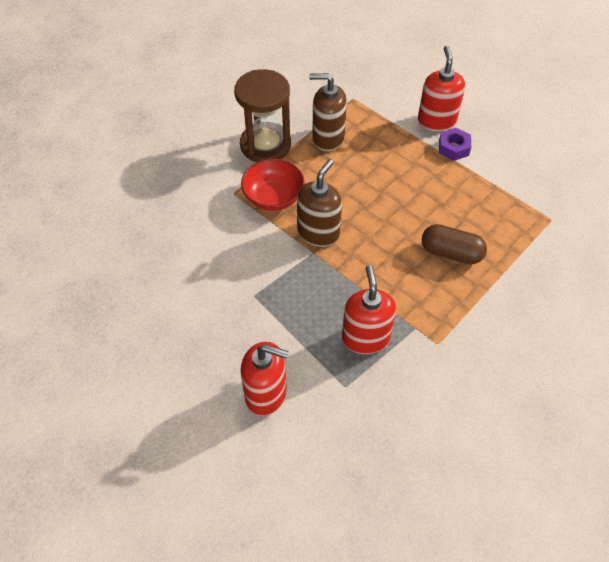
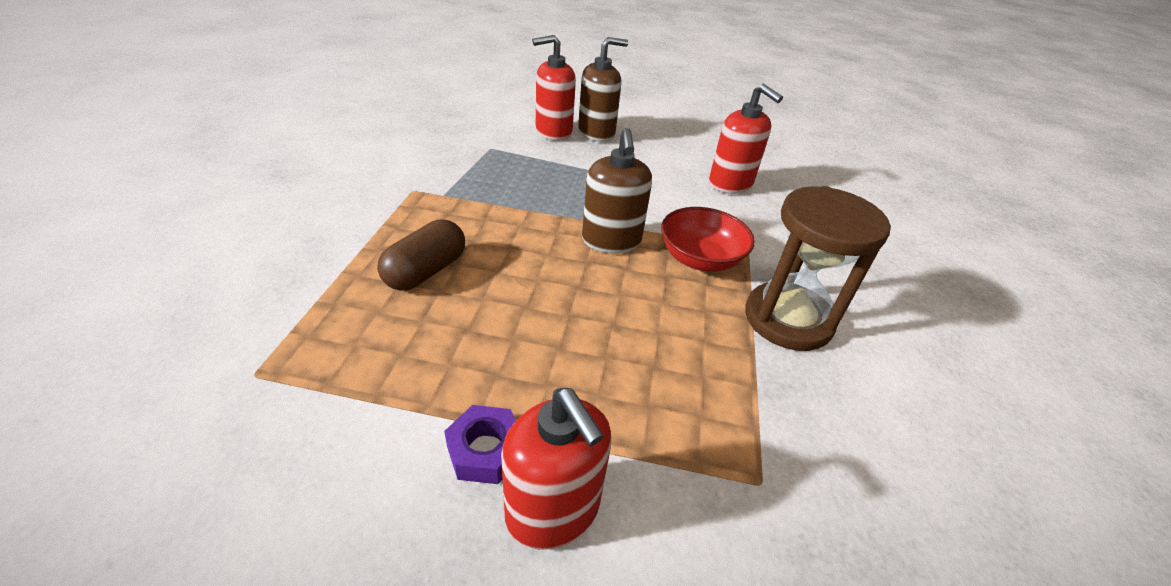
camera: 145 degrees right, 15 degrees down
(328, 138) = (719, 369): brown soap dispenser -> brown soap dispenser (596, 133)
(365, 338) = (492, 176): red soap dispenser -> red soap dispenser (730, 184)
(451, 253) = (426, 271): brown capsule -> brown capsule turned 45 degrees counterclockwise

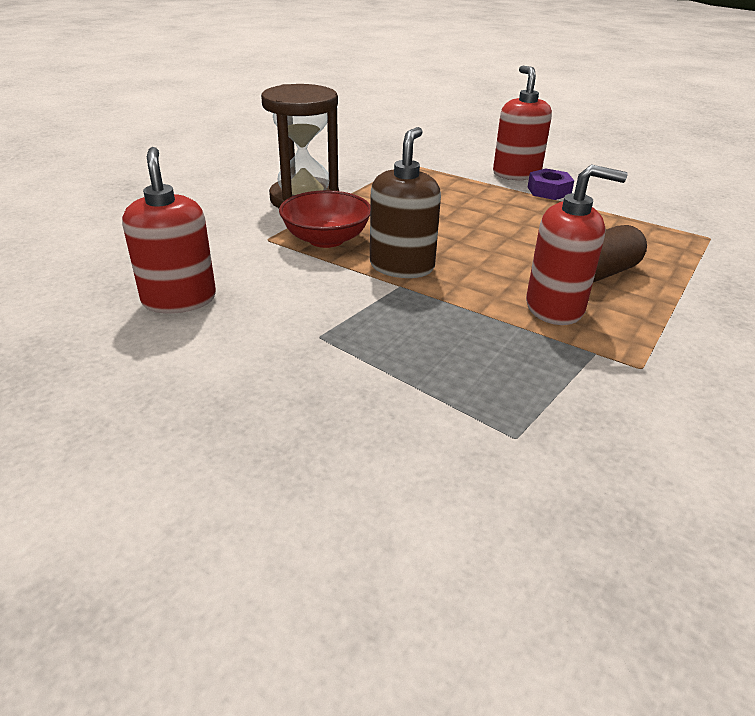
camera: 155 degrees left, 5 degrees down
(553, 132) = (371, 462): red soap dispenser -> red soap dispenser (555, 307)
(596, 133) = (281, 441): brown soap dispenser -> none

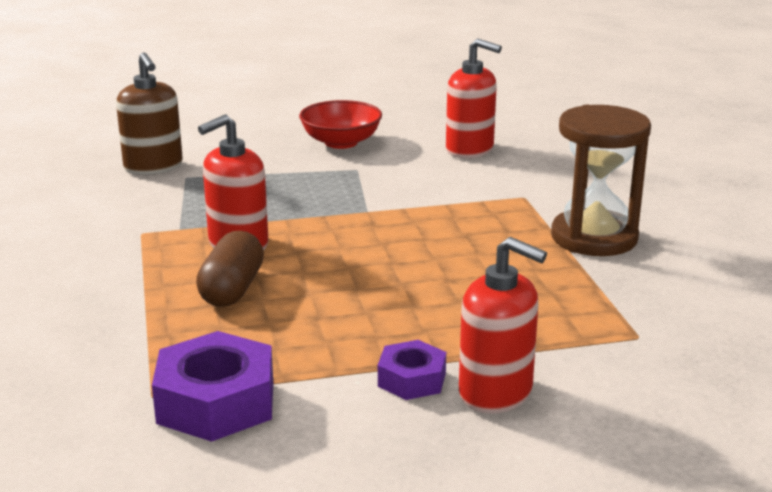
camera: 135 degrees right, 10 degrees down
(326, 239) = (486, 215): red bowl -> red bowl (341, 142)
(402, 266) = (391, 223): brown soap dispenser -> brown soap dispenser (153, 167)
(671, 221) = (216, 402): none -> purple nut

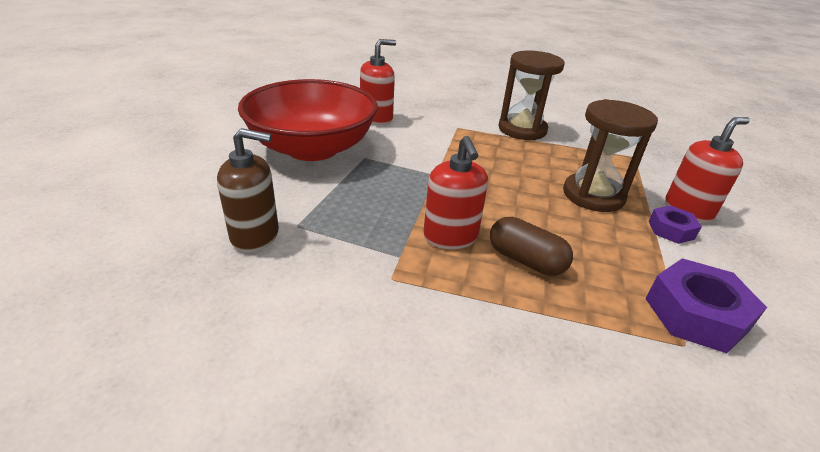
camera: 65 degrees left, 10 degrees up
(341, 142) = (312, 148): red bowl -> red bowl, size x2.02
(444, 313) = (593, 195): none -> brown hourglass

